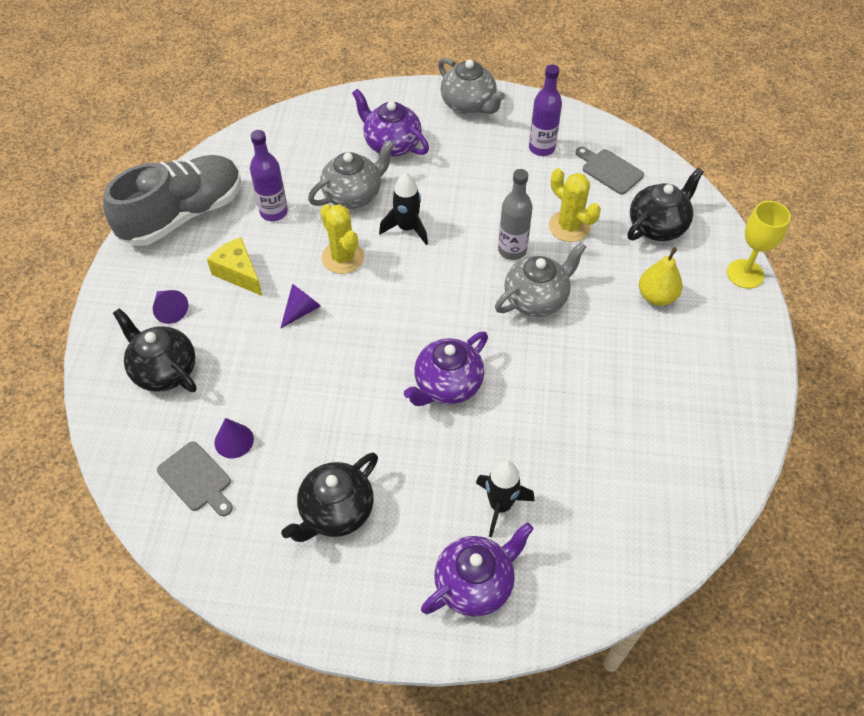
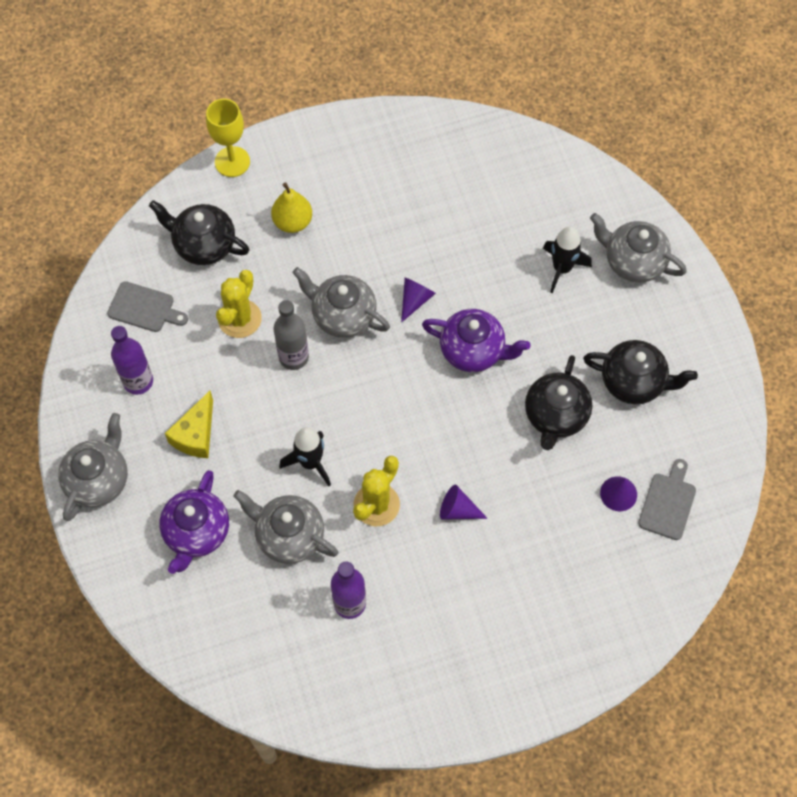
camera: 115 degrees left, 10 degrees up
(164, 370) = (585, 595): black teapot -> black teapot (555, 416)
(170, 310) = (520, 633): purple cone -> purple cone (415, 300)
(183, 215) = (397, 696): grey shoe -> none
(239, 273) = (444, 593): yellow cheese -> yellow cheese (196, 435)
(475, 583) = (633, 261): purple teapot -> grey teapot
(609, 170) = (144, 308): grey cutting board -> grey cutting board turned 90 degrees counterclockwise

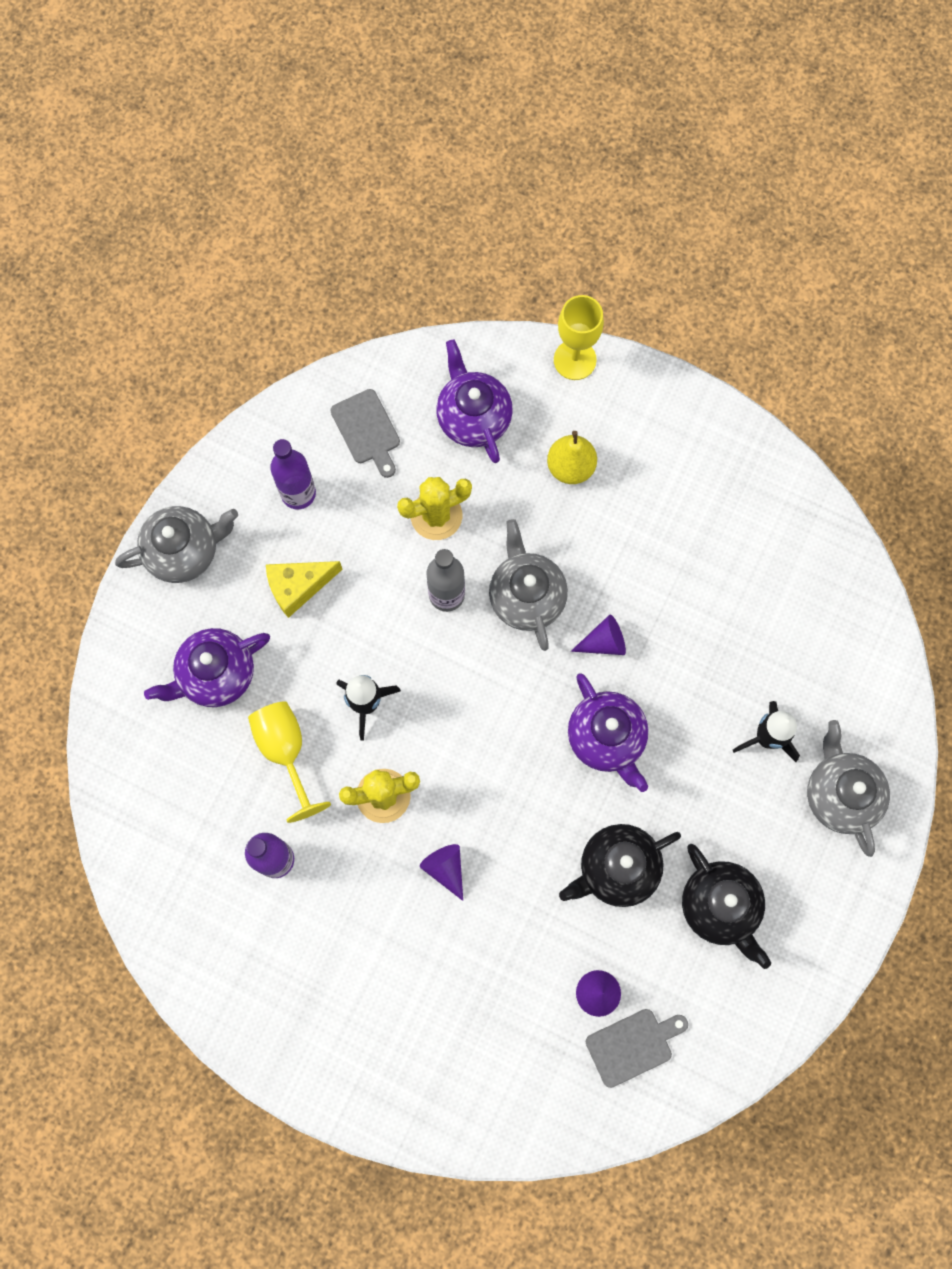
camera: 45 degrees right, 10 degrees up
(204, 245) = (473, 417): black teapot -> purple teapot
(289, 536) = (285, 751): grey teapot -> yellow goblet

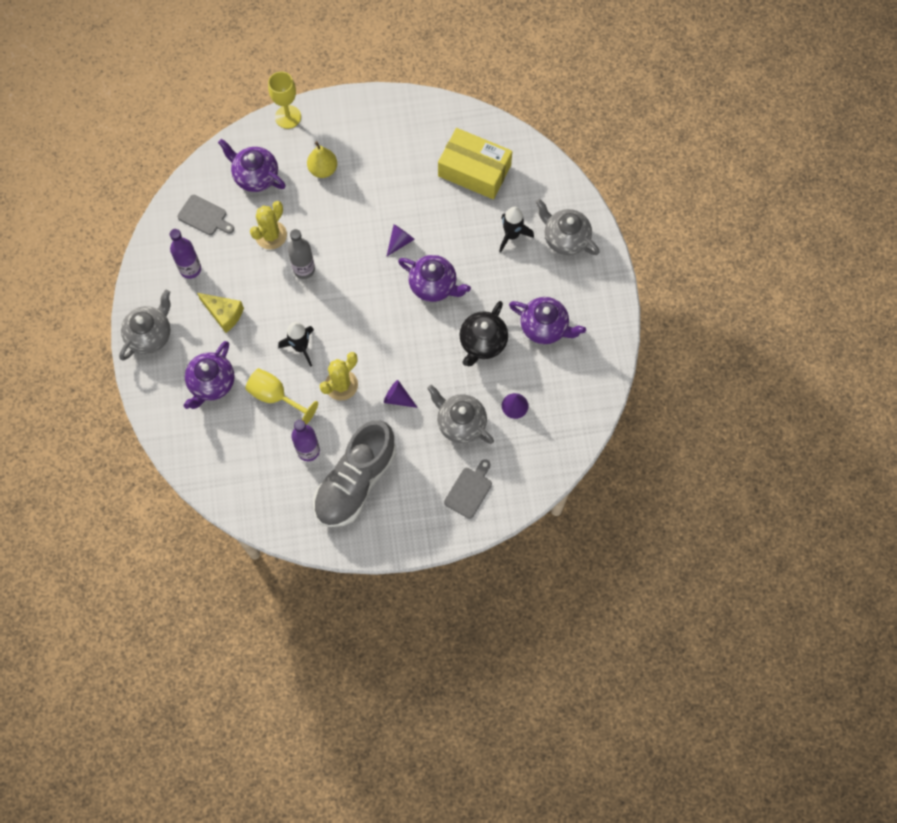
camera: 35 degrees left, 5 degrees down
(298, 587) = (224, 314): yellow cheese -> yellow cheese turned 90 degrees counterclockwise
(307, 949) = (355, 481): none -> grey shoe
(526, 596) = (345, 245): grey teapot -> grey teapot (460, 423)
(633, 1045) = (548, 418): grey cutting board -> grey cutting board (469, 490)
(720, 906) = (545, 327): black teapot -> purple teapot
(779, 606) = (474, 170): none -> yellow box

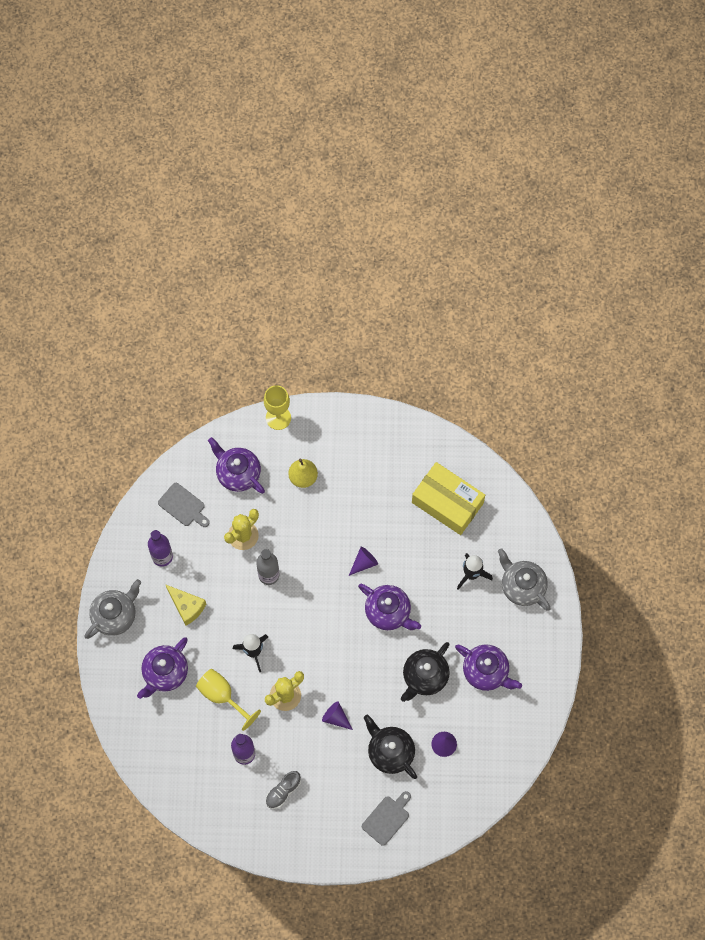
camera: 10 degrees right, 0 degrees up
(355, 481) = (283, 791): grey shoe -> grey shoe, size x0.42
(460, 423) = (390, 752): grey teapot -> black teapot

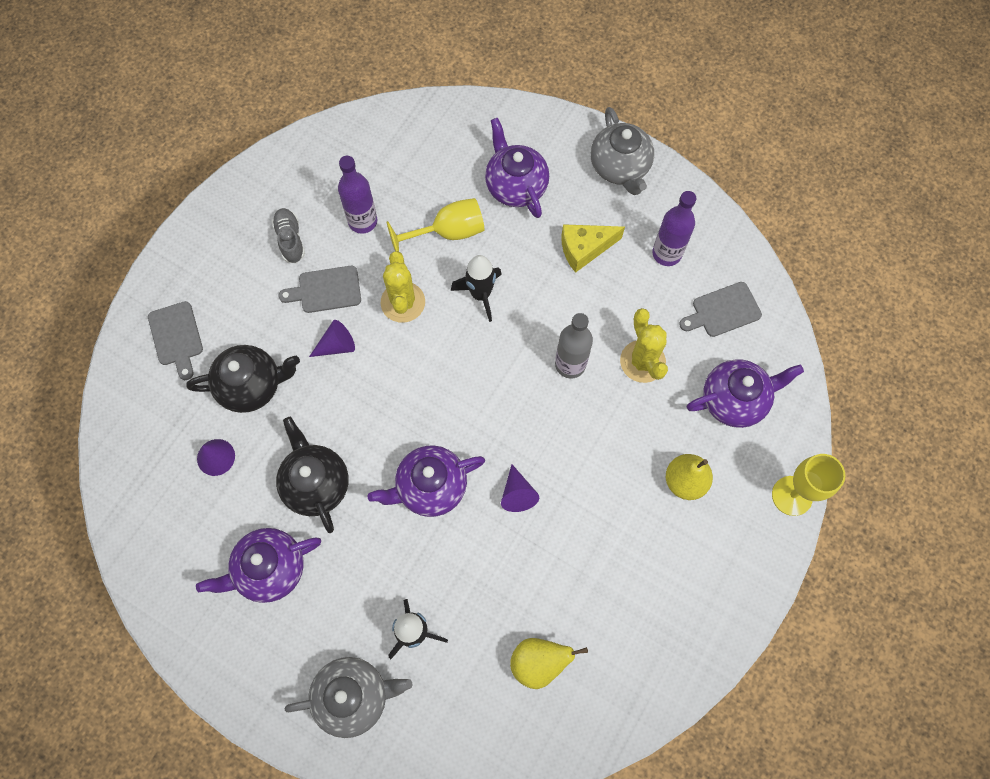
camera: 120 degrees right, 0 degrees up
(304, 747) = (326, 290): none -> grey cutting board
(447, 502) = (539, 662): yellow box -> yellow pear

